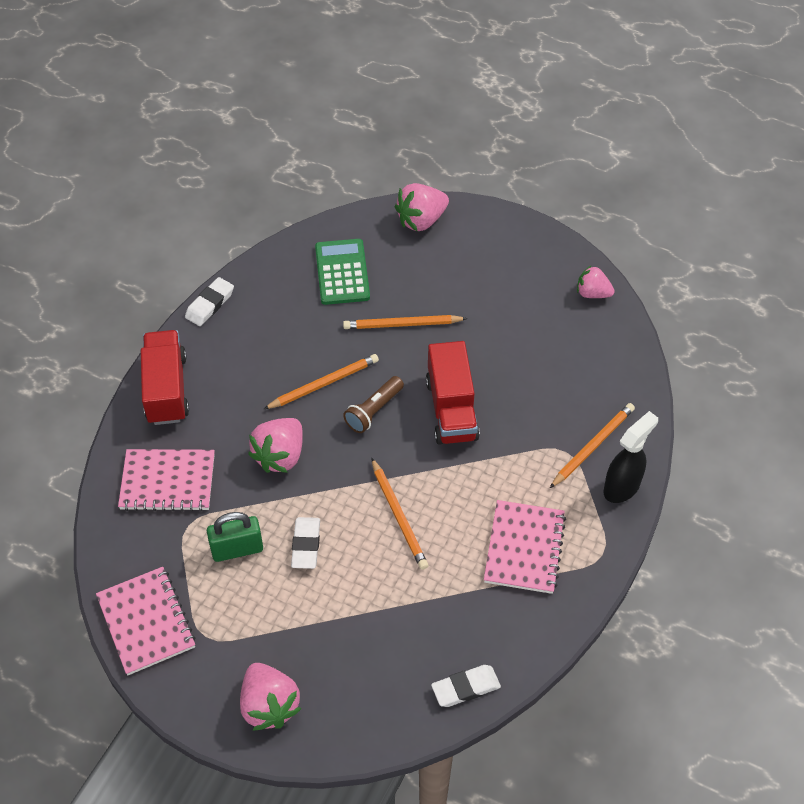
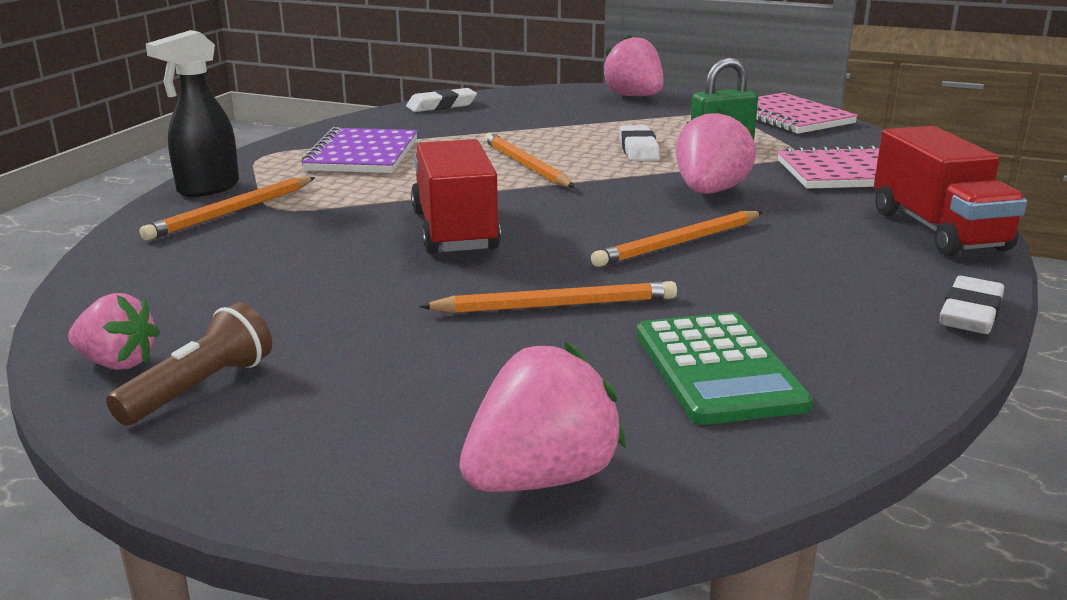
camera: 175 degrees right, 30 degrees down
(373, 411) = (583, 225): brown flashlight -> brown flashlight (200, 388)
(524, 548) = (362, 155): pink notebook -> purple notebook

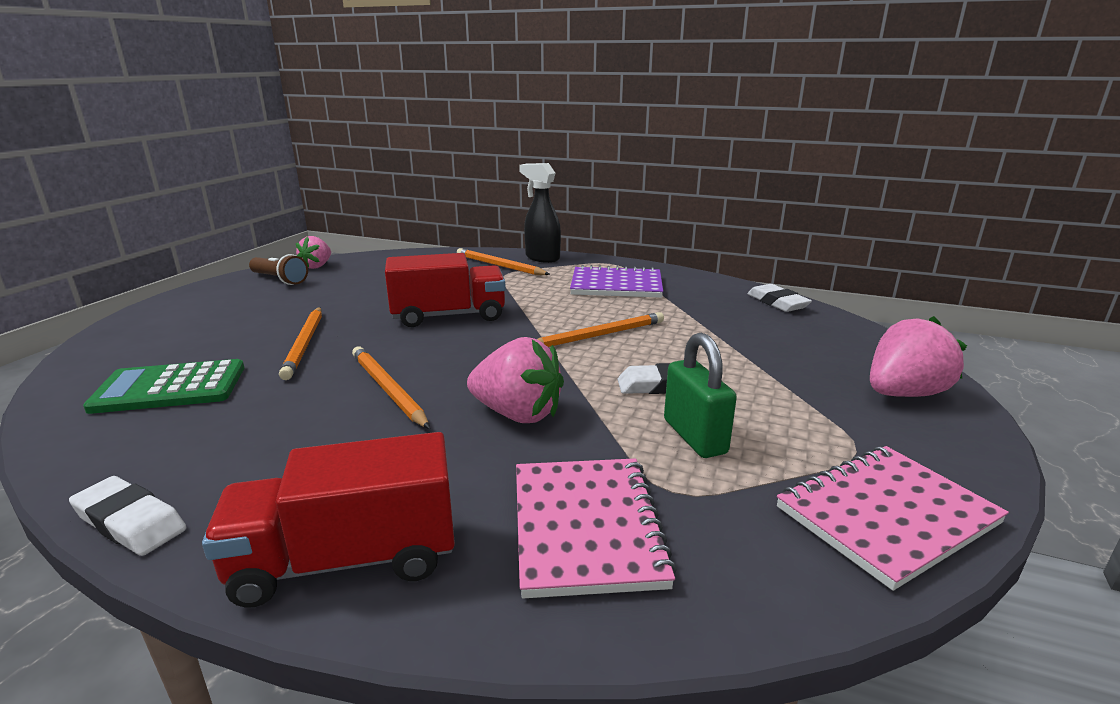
camera: 90 degrees right, 0 degrees up
(541, 478) = (122, 340): pink strawberry -> none

